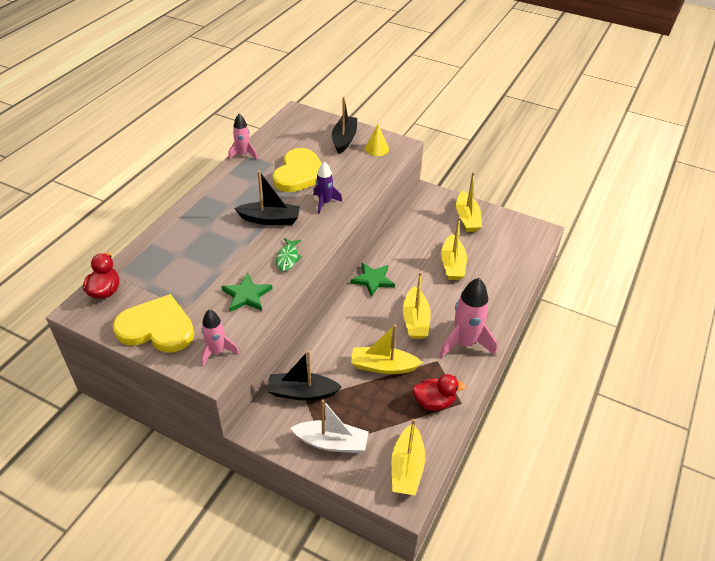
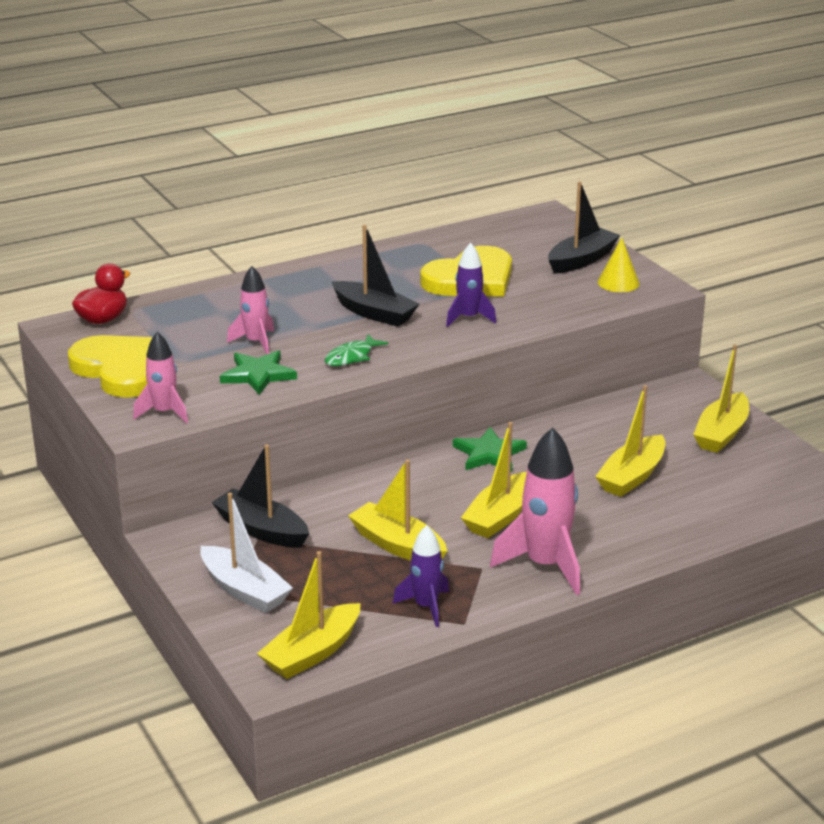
camera: 35 degrees right, 15 degrees down
(243, 154) = (417, 239): pink rocket -> pink rocket (256, 342)
(434, 402) = (426, 607): red duck -> purple rocket

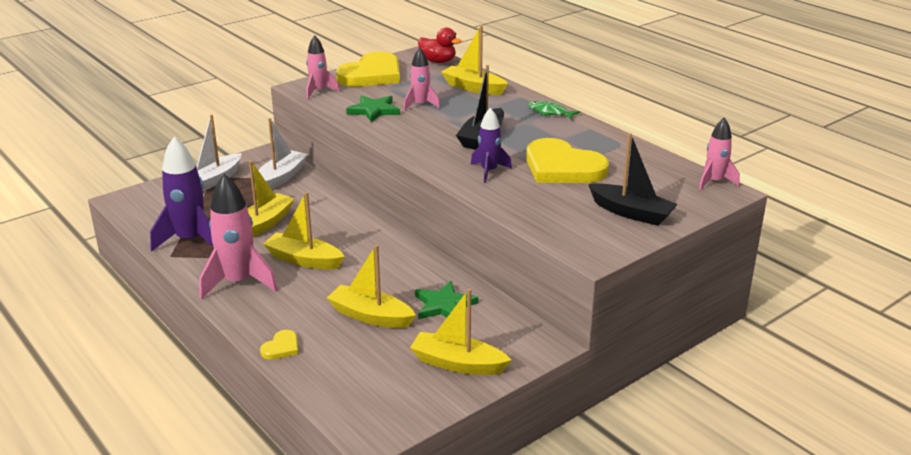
camera: 80 degrees right, 0 degrees up
(262, 530) = (281, 178): black boat -> white boat
(312, 653) = (146, 208): yellow boat -> yellow boat (473, 88)
(351, 357) = (408, 136): green fish -> green fish (550, 112)
(426, 607) = (190, 240): purple rocket -> purple rocket, size x1.69
(489, 454) = (393, 249): green star -> green star (444, 305)
(525, 215) = (714, 182): none -> pink rocket
(618, 282) = (592, 232): yellow cone -> none
(688, 535) = (281, 347): none -> yellow heart

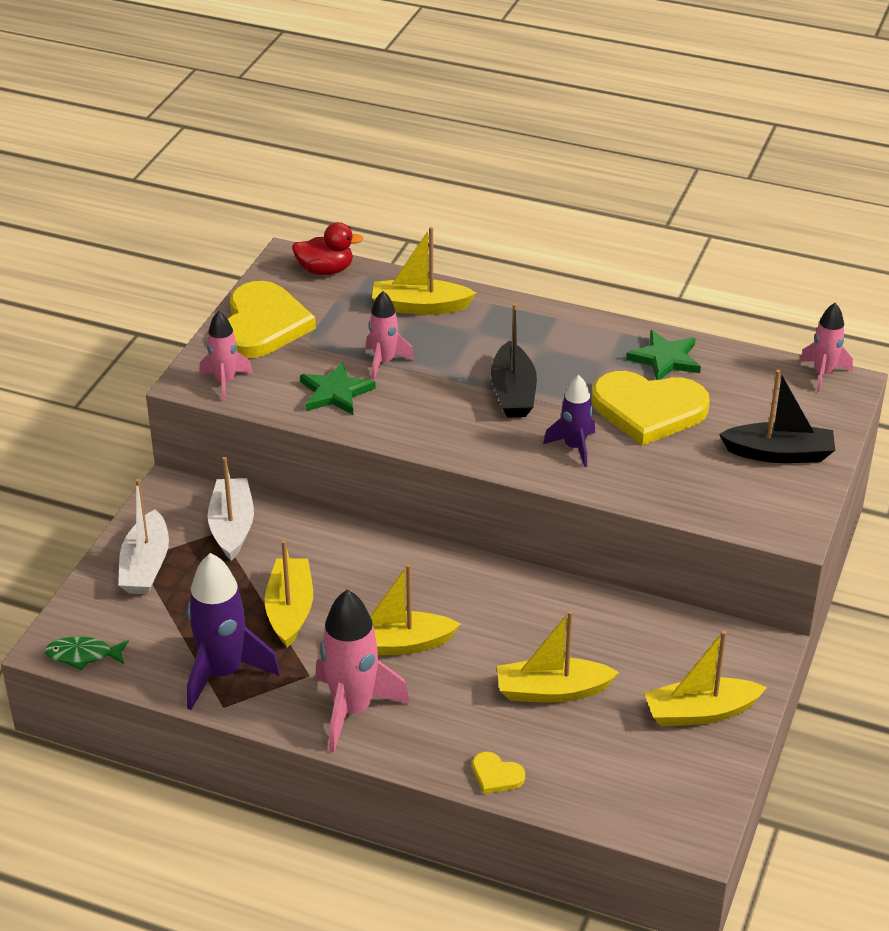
camera: 30 degrees left, 10 degrees up
(281, 347) = (496, 775): yellow heart -> yellow heart turned 120 degrees clockwise
(444, 305) = (616, 642): green star -> green star (665, 359)
(550, 112) = (553, 321): green fish -> green fish (83, 655)

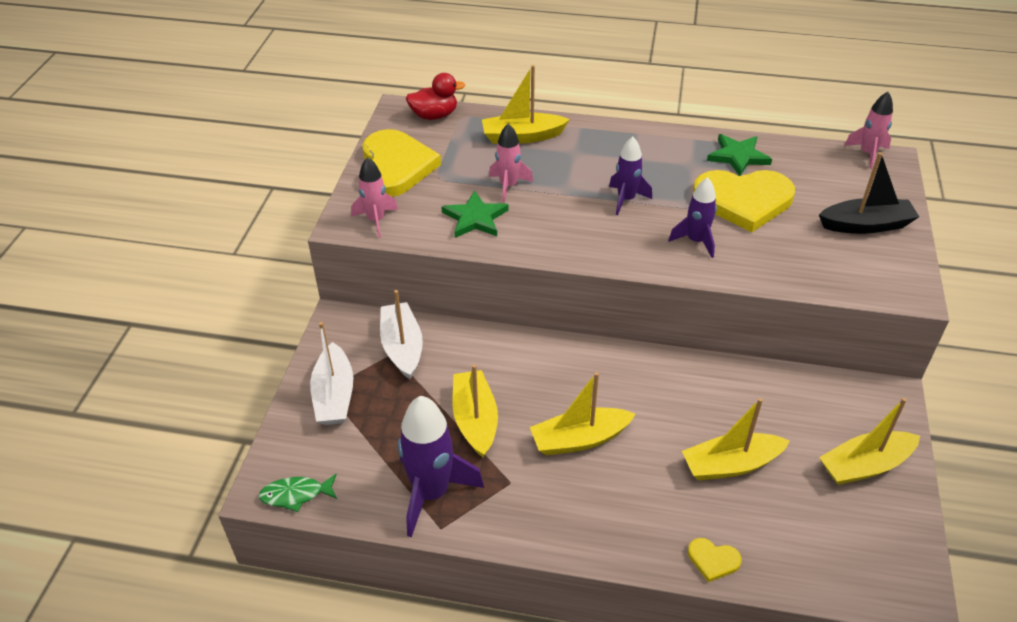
camera: 10 degrees left, 5 degrees up
(352, 710) = (560, 512): pink rocket -> none
(513, 392) = (626, 199): black boat -> purple rocket

